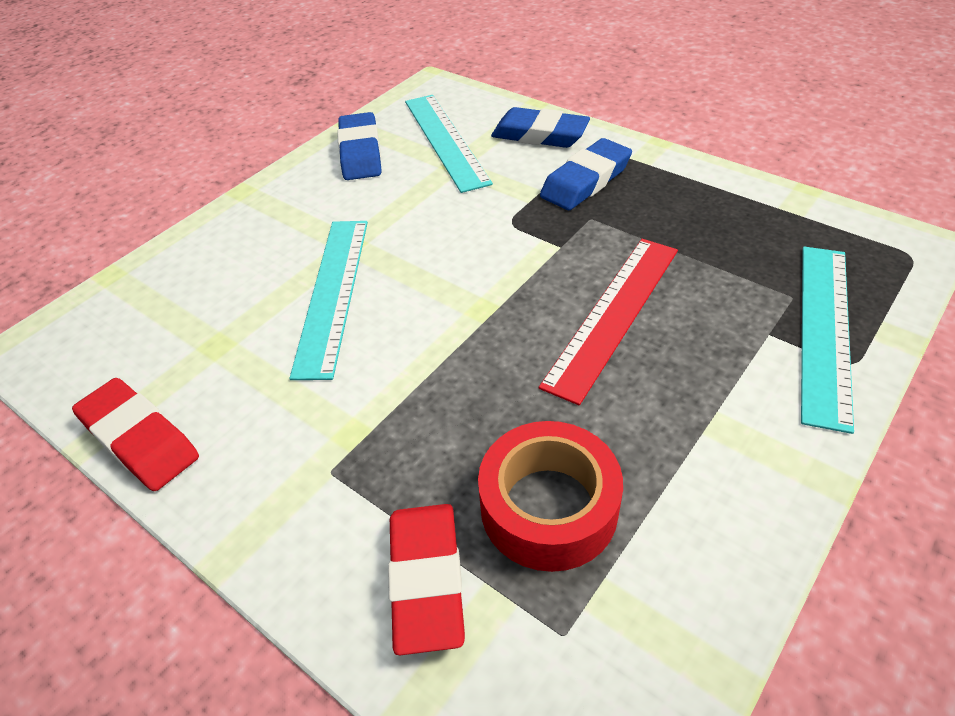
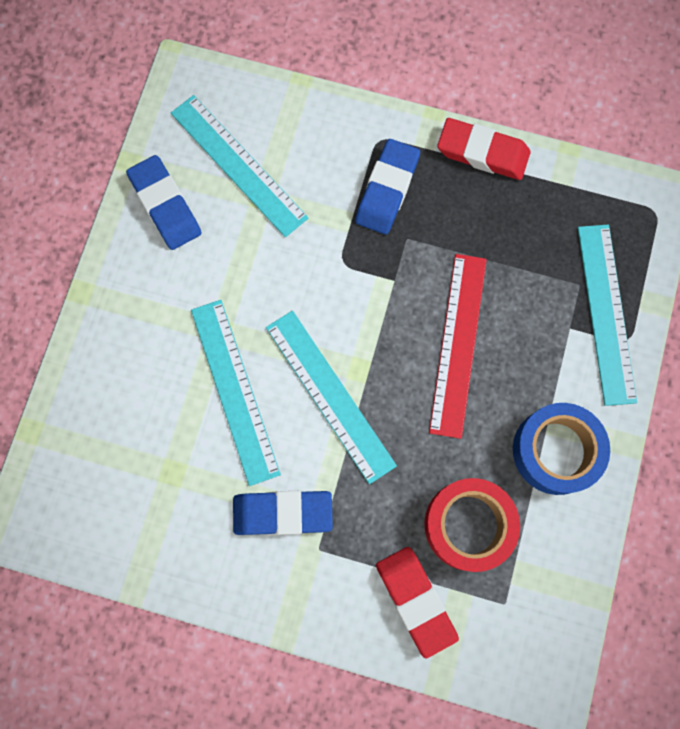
camera: 25 degrees left, 30 degrees up
(139, 439) = (171, 572): red eraser -> red eraser (482, 152)
(435, 323) = (330, 395): none -> turquoise ruler
(540, 135) = (323, 132): blue eraser -> blue eraser (282, 513)
(712, 456) = (556, 451): none -> blue tape

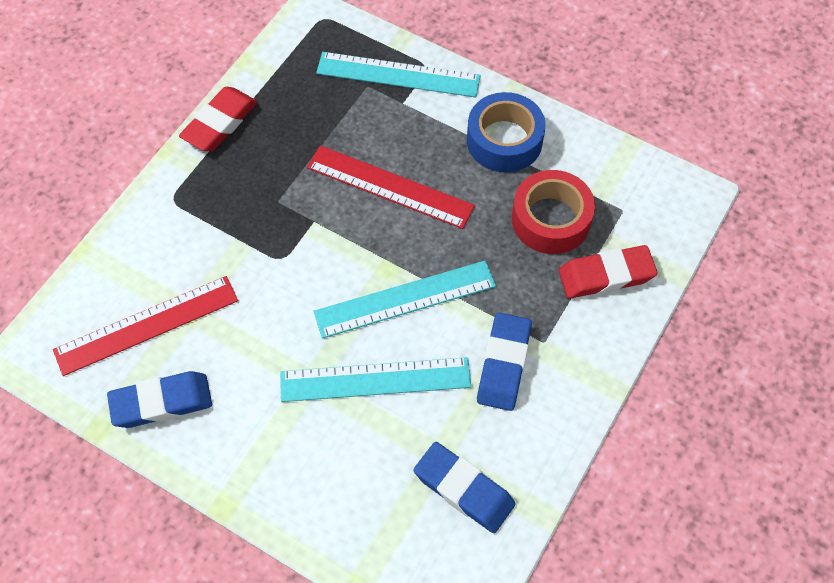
camera: 75 degrees left, 15 degrees down
(238, 165) = (147, 325): turquoise ruler -> red ruler
(387, 190) = (224, 205): blue eraser -> blue eraser (464, 489)

